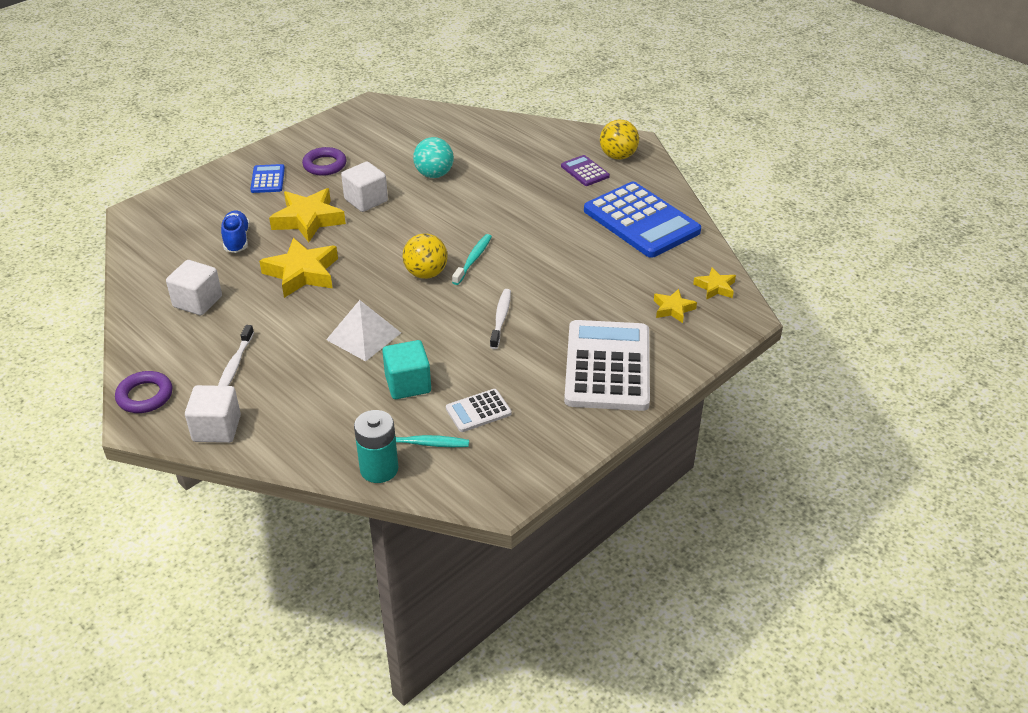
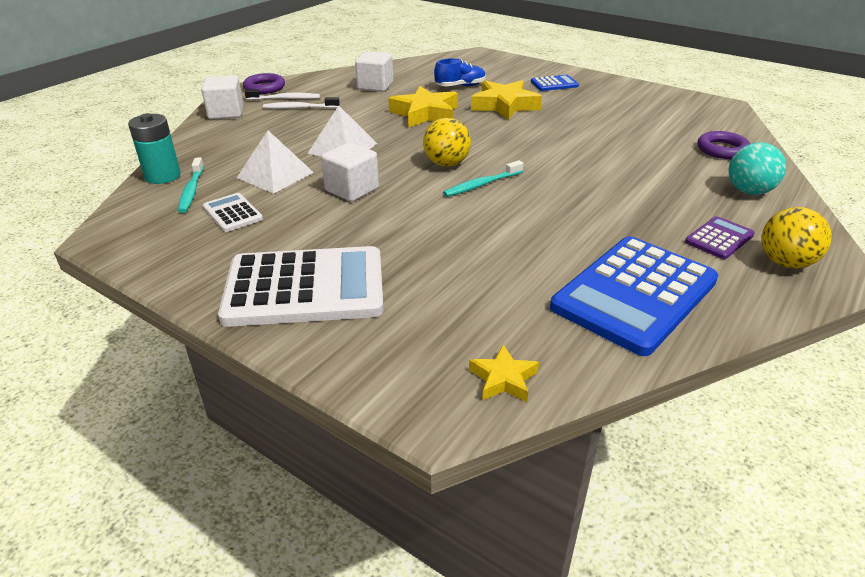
camera: 80 degrees right, 5 degrees down
(325, 165) = (595, 100): purple ring -> purple ring (722, 150)
(366, 200) = (552, 123): white cube -> white cube (352, 189)
(408, 384) = (275, 175): turquoise cube -> white pyramid
(434, 174) = (624, 148): turquoise ball -> turquoise ball (749, 191)
(473, 259) = (482, 184): turquoise toothbrush -> turquoise toothbrush turned 135 degrees clockwise
(501, 318) = (383, 210): white toothbrush -> white toothbrush (285, 99)
(673, 309) = (435, 336): yellow star -> none

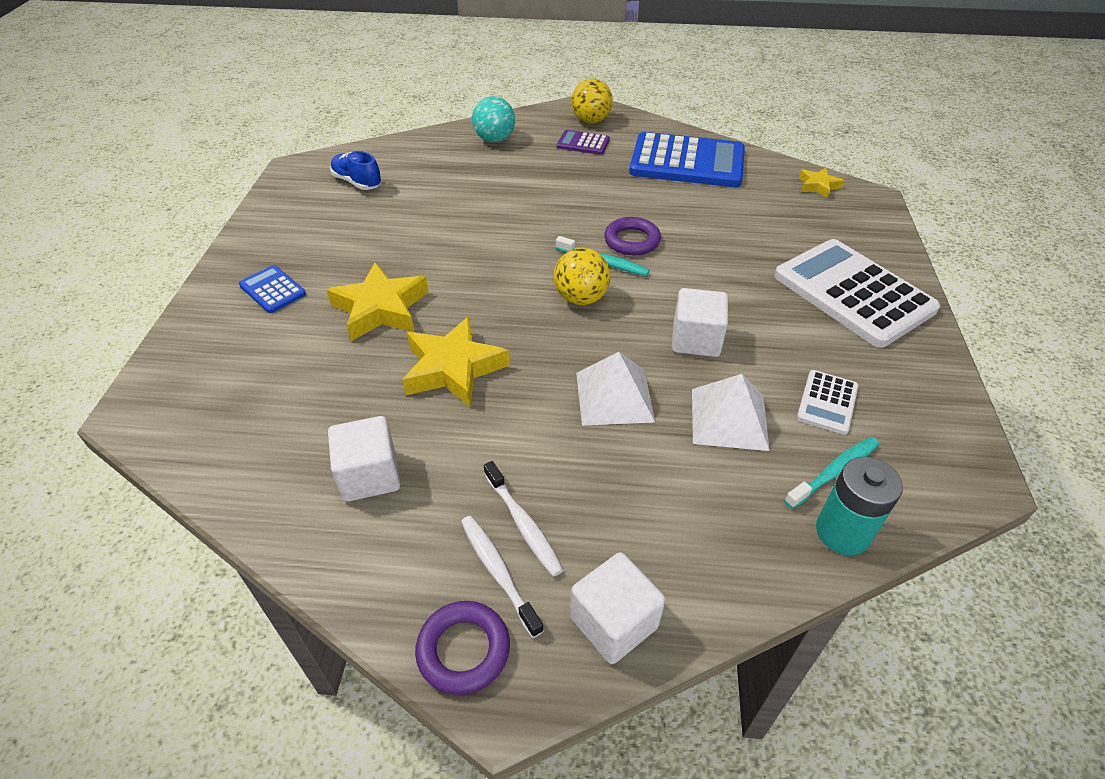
camera: 120 degrees left, 10 degrees up
(460, 86) = (323, 374): blue shoe -> blue shoe (357, 182)
(722, 150) = (418, 157): purple ring -> purple ring (632, 241)

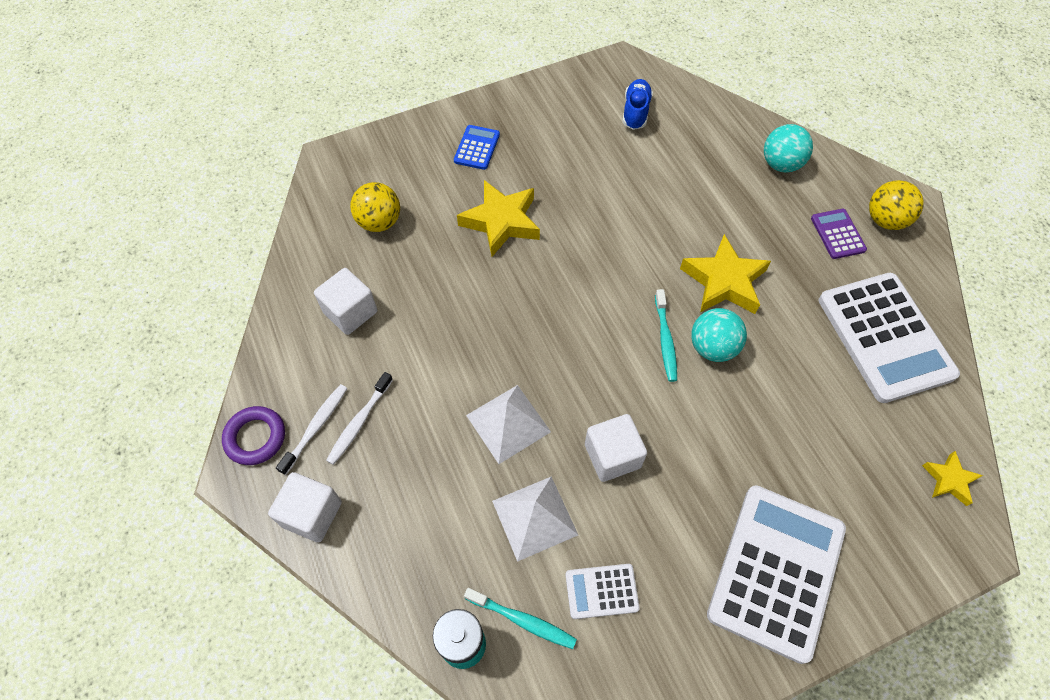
camera: 60 degrees right, 15 degrees up
(453, 368) = (471, 303): yellow star -> yellow star (724, 281)
(581, 298) = (605, 345): yellow ball -> yellow ball (379, 222)
(632, 241) = (712, 347): purple ring -> turquoise ball
(687, 162) = (885, 337): blue calculator -> white calculator

